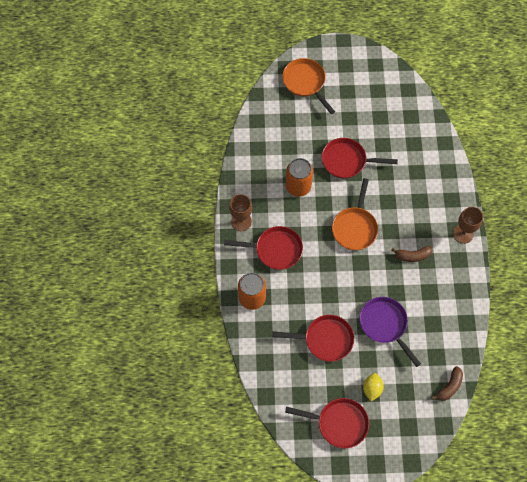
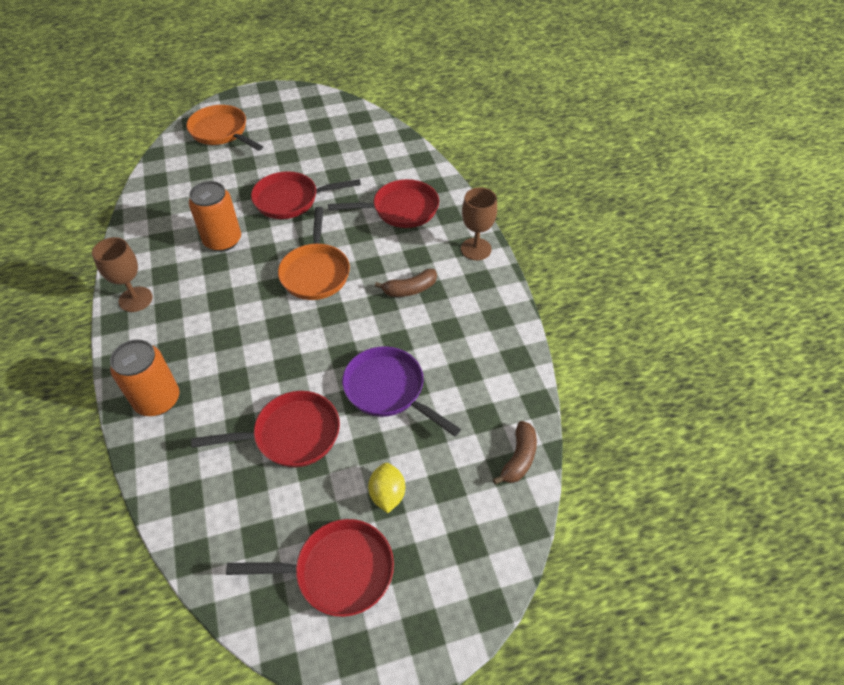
camera: 15 degrees left, 15 degrees down
(275, 250) = (193, 325): red pan -> red pan (401, 209)

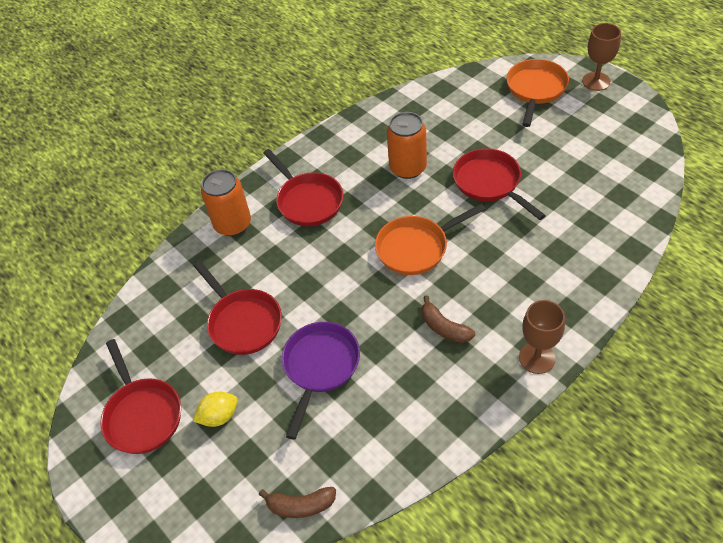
camera: 70 degrees right, 0 degrees up
(135, 299) = (314, 155): brown goblet -> brown goblet (596, 81)
(401, 209) = (543, 269): red pan -> red pan (308, 201)

